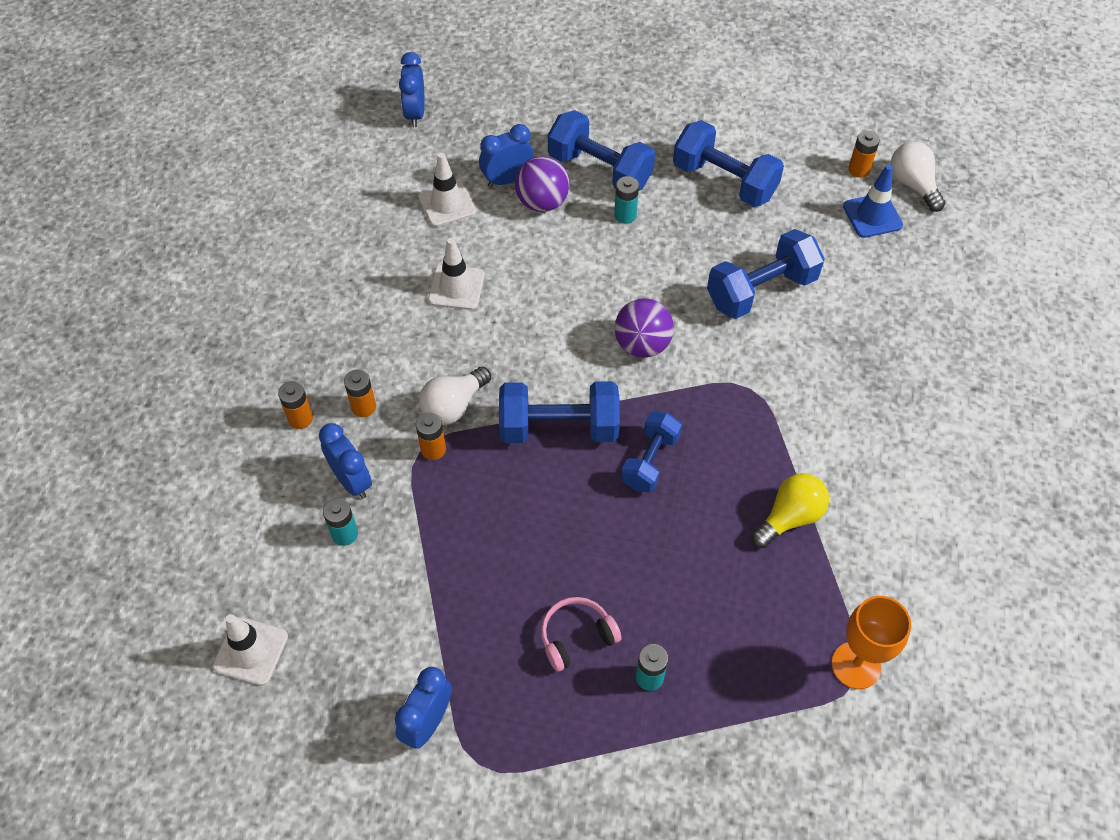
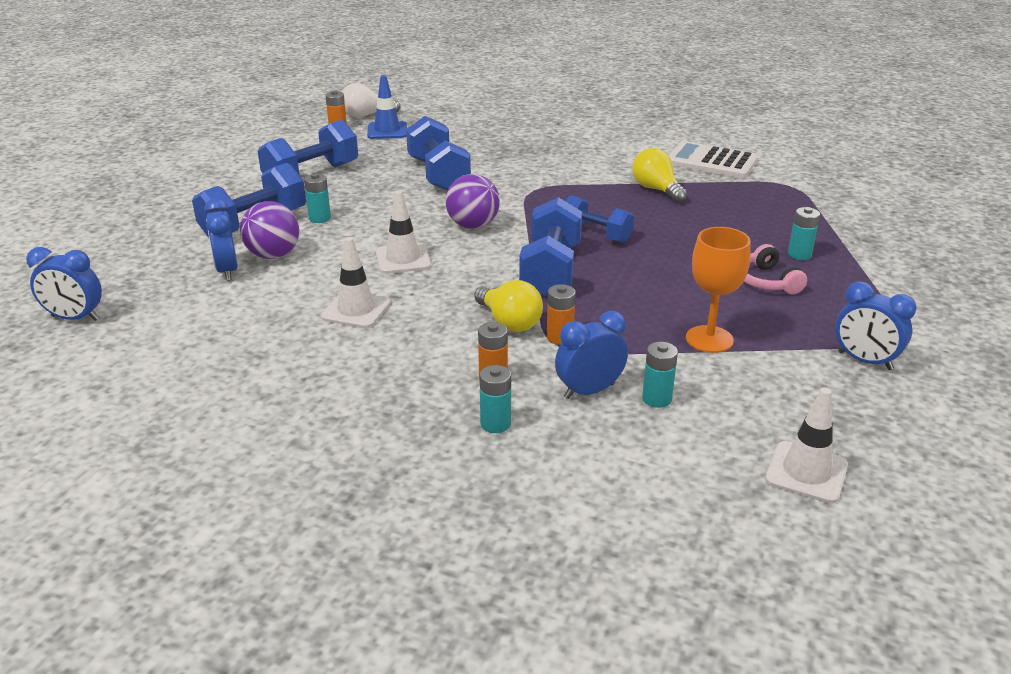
camera: 80 degrees left, 25 degrees down
(300, 418) = (495, 424): orange battery -> turquoise battery
(447, 204) = (234, 307): white traffic cone -> white traffic cone (403, 259)
(453, 406) = (509, 322): white light bulb -> yellow light bulb
(856, 665) = (777, 183): orange goblet -> orange goblet (709, 339)
(904, 582) = (711, 161): none -> white calculator

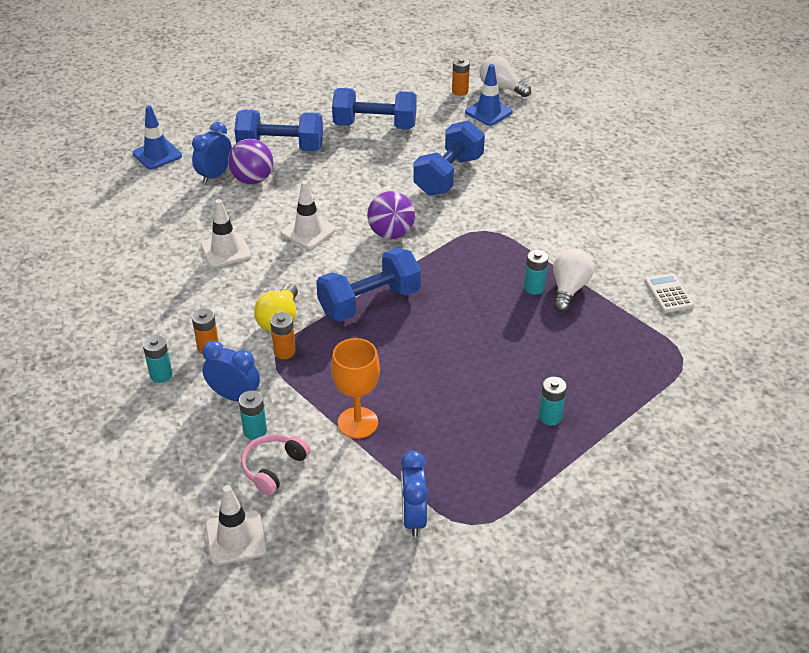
camera: 50 degrees right, 10 degrees up
(75, 318) = (110, 160): blue clock -> none
(126, 288) = (157, 154): none -> blue traffic cone
(320, 218) = (320, 167): turquoise battery -> turquoise battery (534, 288)
(596, 234) = (450, 296): blue dumbbell -> none
(656, 189) = (568, 289): yellow light bulb -> white light bulb
(711, 161) = (668, 293): white calculator -> white calculator, size x0.58
(766, 281) = (480, 416): pink headphones -> pink headphones (273, 467)

